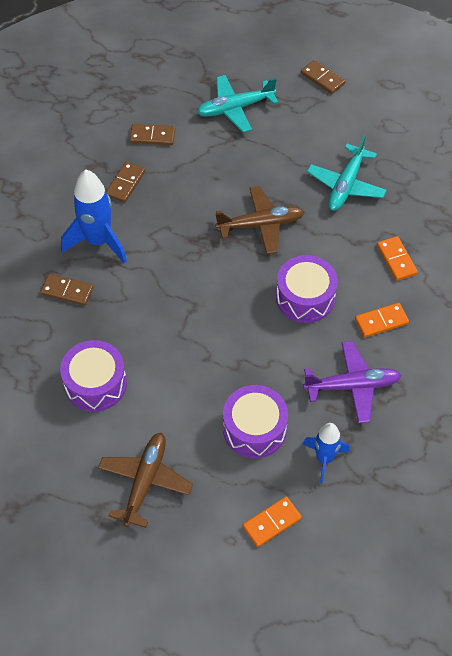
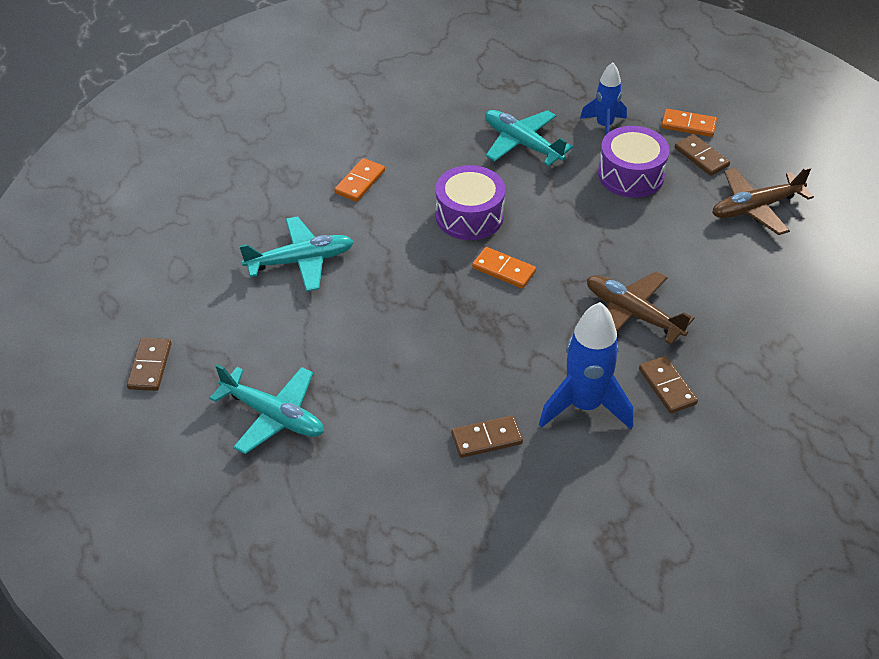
camera: 130 degrees left, 10 degrees down
(95, 383) = (724, 295): purple drum -> none
(152, 136) = (393, 464): brown domino -> brown domino (701, 157)
(261, 224) = (419, 293): brown plane -> brown plane (632, 314)
(352, 385) = (522, 144): purple plane -> turquoise plane
(381, 321) = (439, 159): orange domino -> orange domino (504, 270)

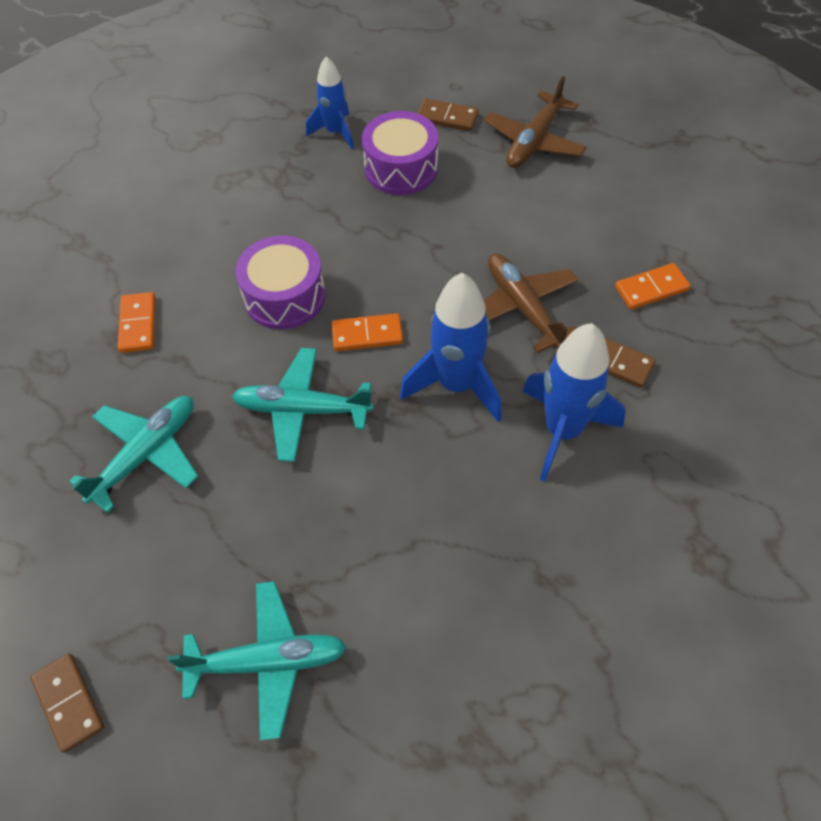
camera: 35 degrees left, 10 degrees up
(486, 438) = (506, 529): brown domino -> none
(522, 144) = (272, 191): turquoise plane -> turquoise plane (302, 410)
(536, 335) = (456, 385): none -> blue rocket
(632, 314) = (522, 307): brown plane -> brown plane turned 60 degrees clockwise
(688, 125) = (409, 92): orange domino -> orange domino (651, 288)

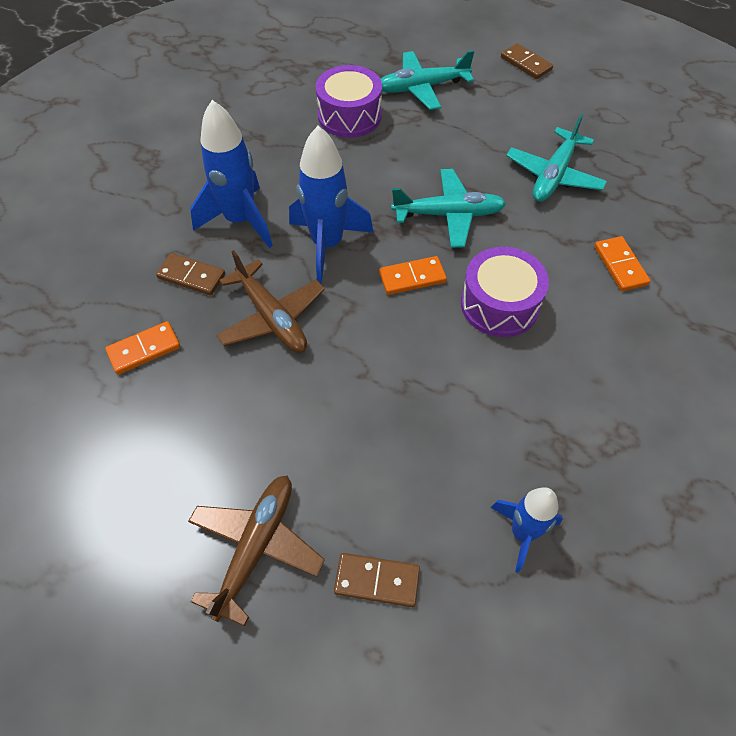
camera: 170 degrees right, 0 degrees up
(401, 168) = (422, 479): purple drum -> purple drum (349, 116)

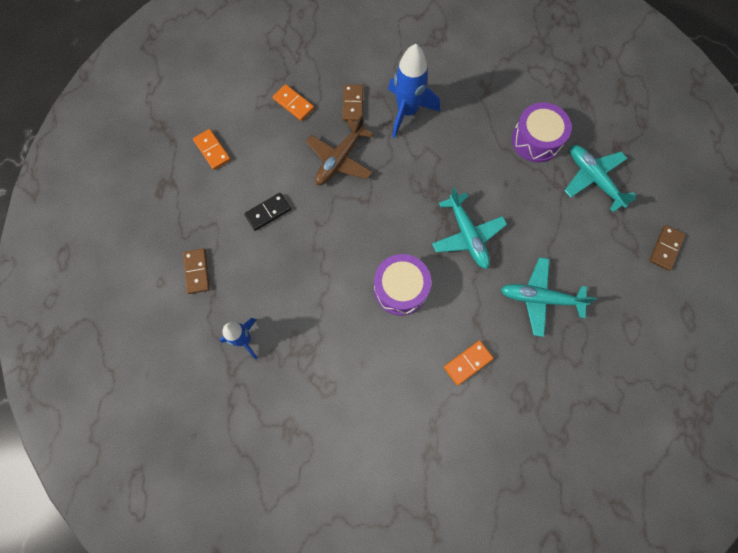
camera: 70 degrees right, 15 degrees up
(256, 547) = (198, 207): brown plane -> none
(315, 437) = (268, 212): none -> black domino
(327, 244) = (408, 169): blue rocket -> none
(412, 278) = (401, 229): orange domino -> orange domino (212, 150)

